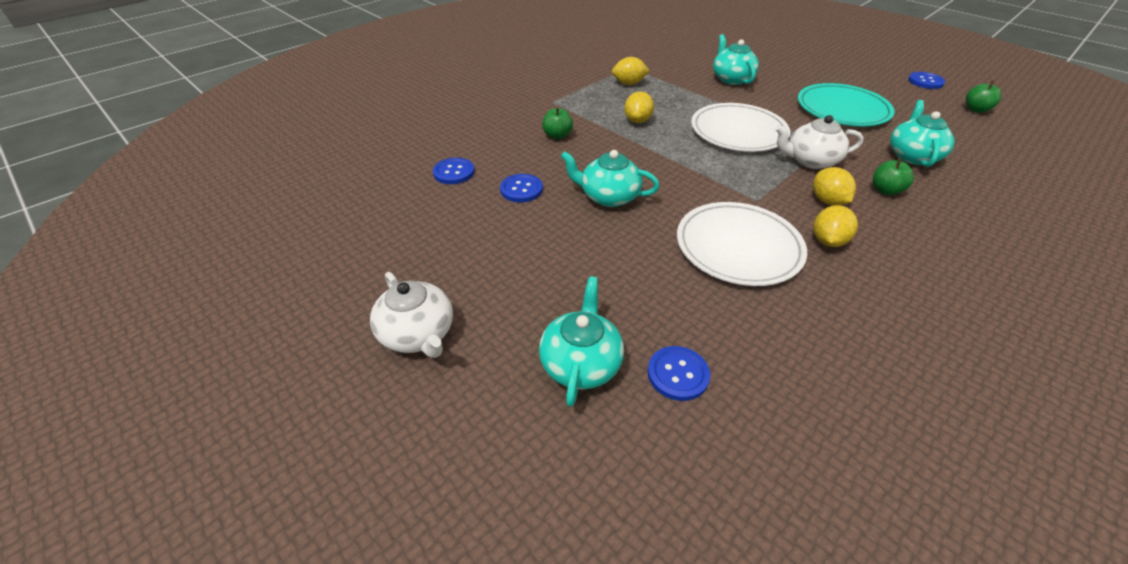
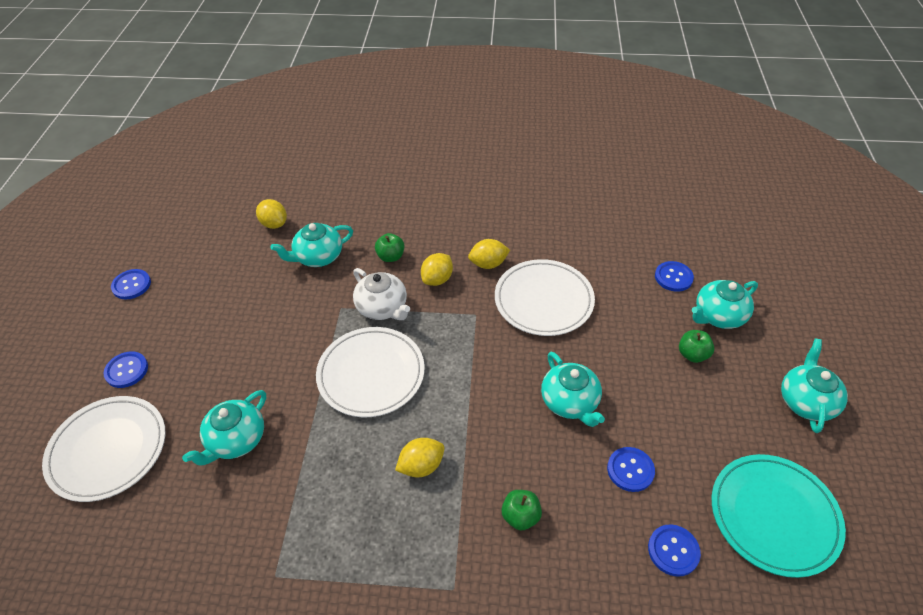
camera: 130 degrees left, 5 degrees up
(418, 334) = (806, 401): white teapot -> turquoise teapot
(629, 83) = (331, 538): yellow lemon -> yellow lemon (274, 224)
(764, 51) = (108, 450): none -> white plate
(828, 65) = (126, 370): none -> blue button
(842, 109) = (254, 321): turquoise plate -> turquoise plate (774, 516)
(975, 109) = (186, 242): green apple -> green apple (692, 354)

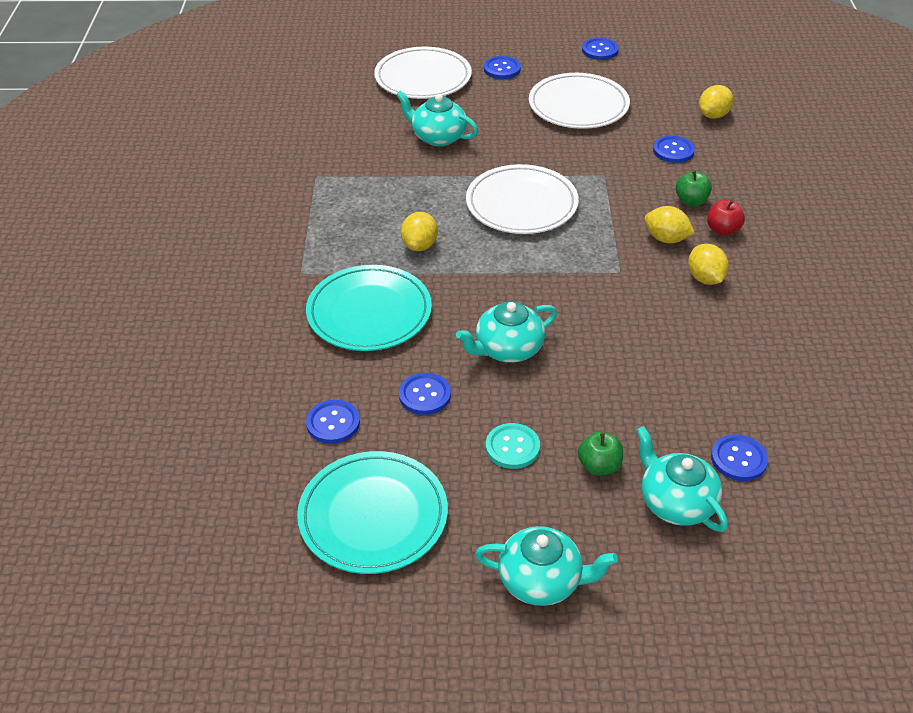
camera: 85 degrees right, 5 degrees down
(318, 257) = (673, 151): turquoise teapot -> blue button
(382, 308) = (611, 203): white teapot -> none
(421, 466) = (419, 245): yellow lemon -> yellow lemon turned 45 degrees clockwise
(431, 244) = (722, 230): none -> red apple
(520, 516) = (369, 312): green apple -> turquoise plate
(543, 300) = (657, 327): white plate -> white plate (578, 106)
(682, 408) = (512, 447): none -> turquoise button

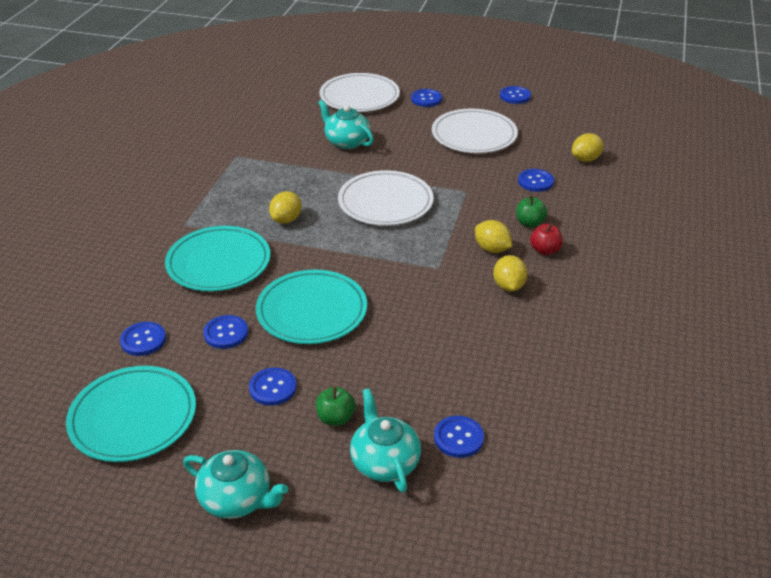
camera: 15 degrees right, 5 degrees down
(507, 349) = (312, 311): turquoise teapot -> turquoise plate
(512, 447) = (273, 388): turquoise button -> blue button

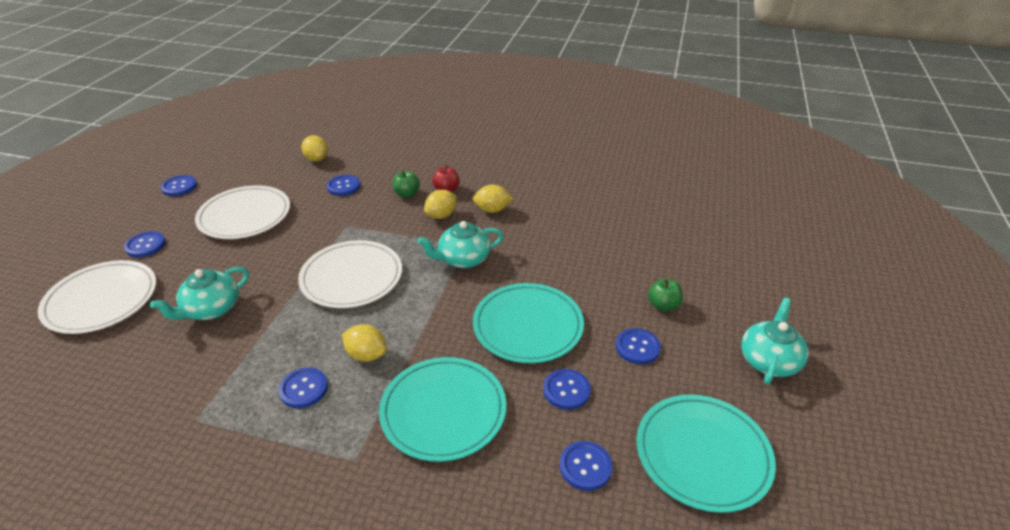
camera: 90 degrees left, 0 degrees up
(384, 461) = (700, 278): turquoise teapot -> turquoise teapot (463, 259)
(458, 438) = (665, 242): blue button -> blue button (304, 389)

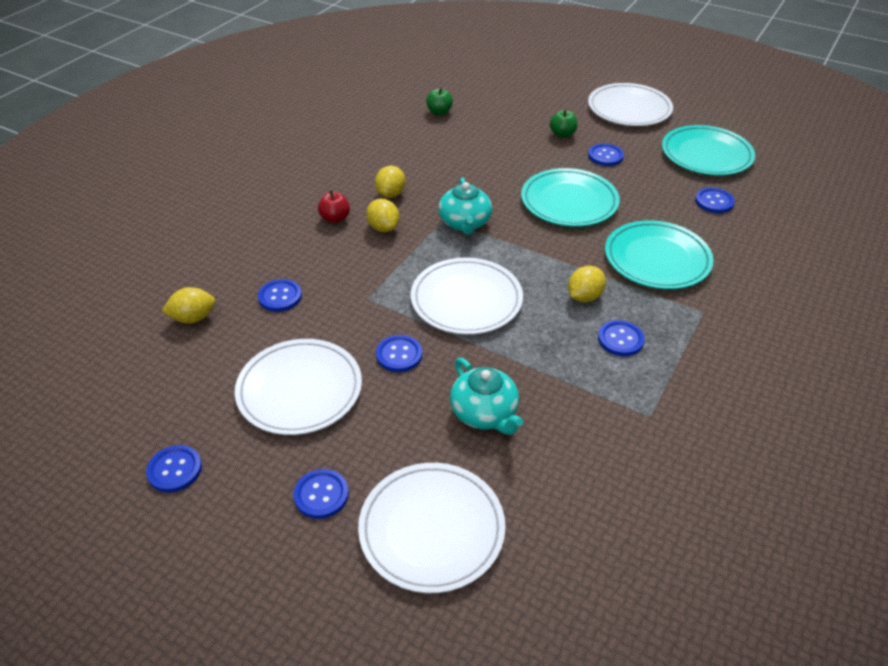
camera: 75 degrees left, 5 degrees up
(407, 194) = (327, 247): green apple -> green apple (439, 112)
(566, 390) = (644, 196): blue button -> blue button (399, 355)
(769, 360) = (629, 109): turquoise teapot -> white plate

